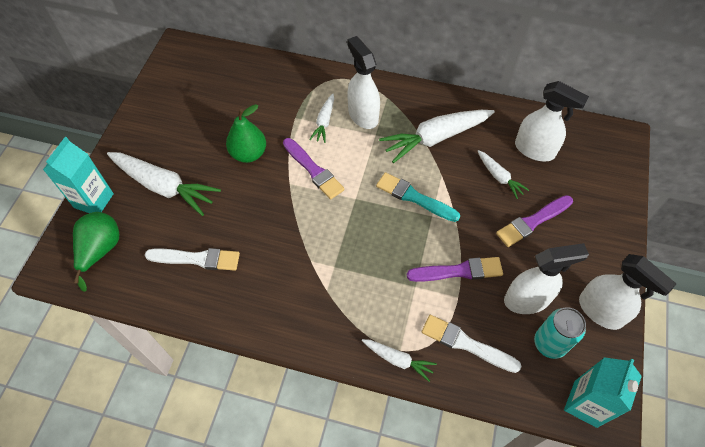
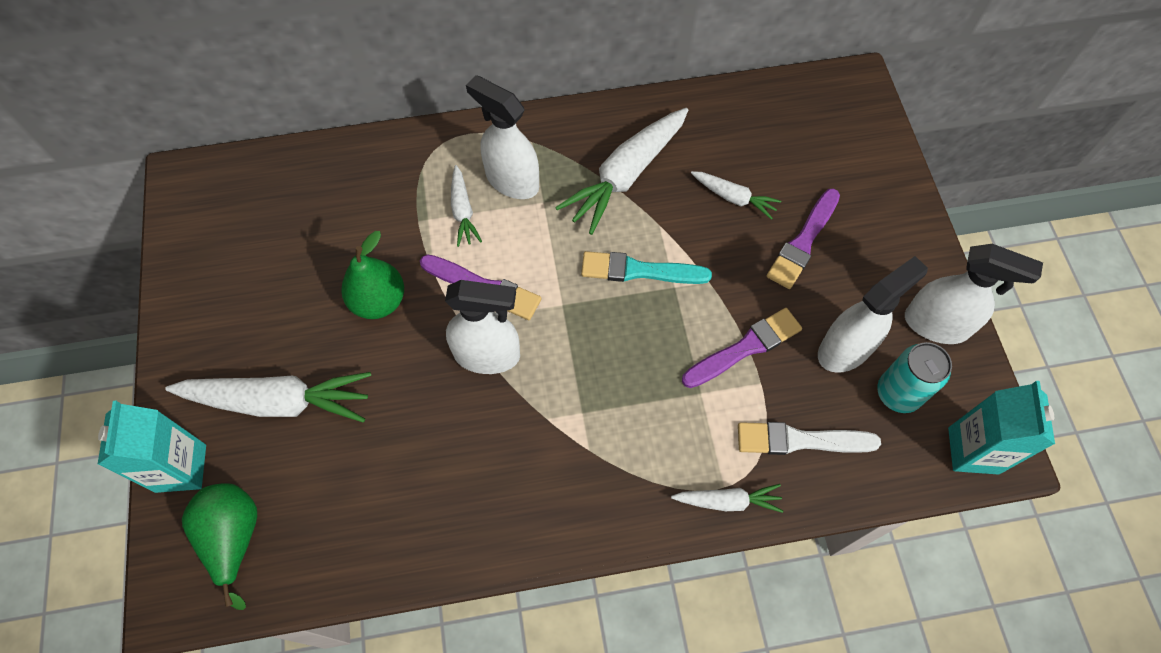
camera: 25 degrees left, 5 degrees up
(197, 259) = (386, 486): white brush -> none
(535, 150) = (760, 142): white spray bottle -> white spray bottle (488, 355)

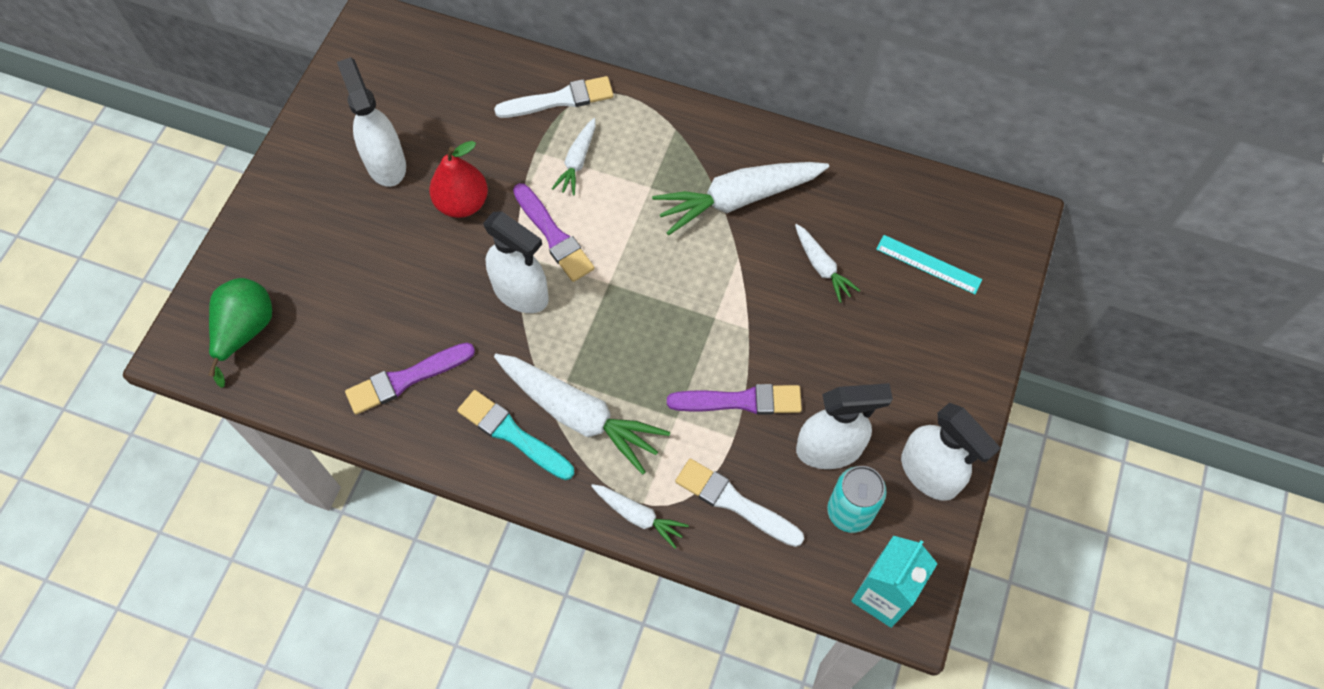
camera: 30 degrees right, 0 degrees up
(181, 468) = (238, 257): turquoise carton -> none
(279, 401) = (338, 244): white carrot -> white carrot (579, 415)
(379, 301) = (462, 203): green pear -> red pear
(411, 164) = (559, 99): none -> white brush
(511, 180) = (635, 155): white spray bottle -> white spray bottle (385, 163)
(639, 270) = (693, 288): turquoise brush -> turquoise brush (512, 434)
(803, 242) = (858, 338): purple brush -> purple brush (406, 379)
(816, 153) = (928, 264): none -> turquoise ruler

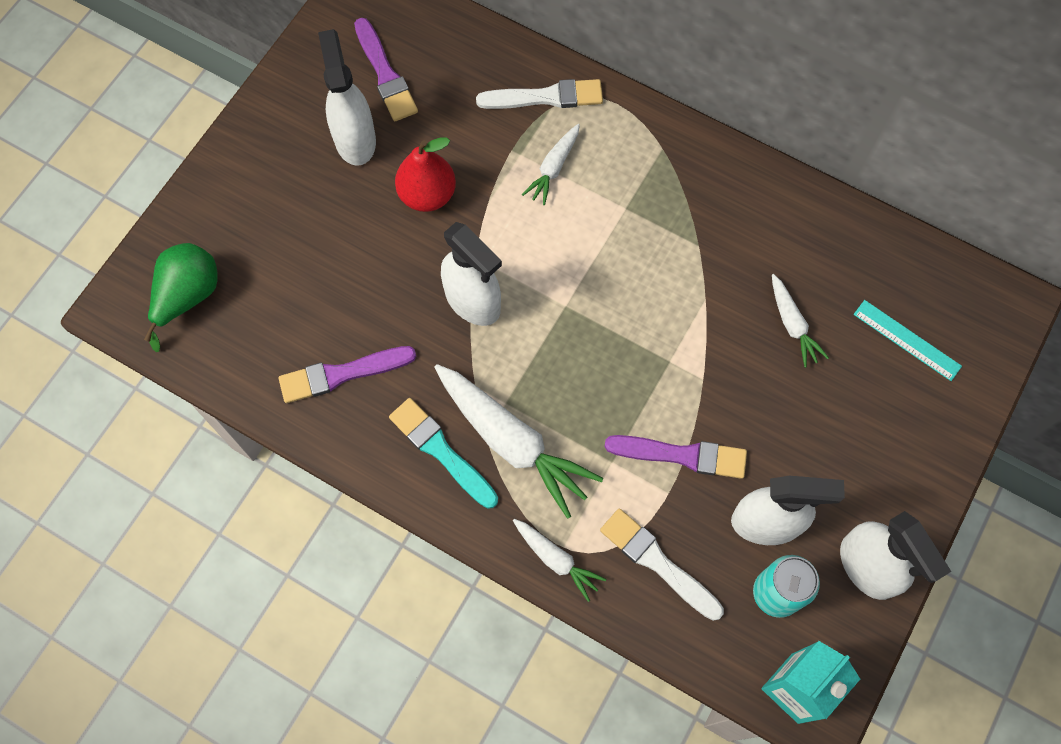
camera: 10 degrees right, 5 degrees up
(553, 236) = (516, 245): purple brush -> purple brush (385, 74)
(738, 199) = (716, 236): white carrot -> none

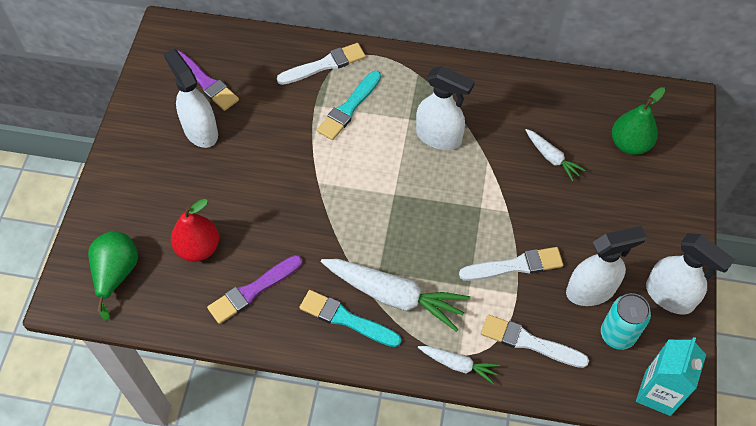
camera: 20 degrees left, 10 degrees down
(427, 195) = (267, 151): red pear -> red pear (198, 248)
(473, 301) = (328, 211): white spray bottle -> white spray bottle (439, 137)
(553, 168) = (349, 108): white carrot -> turquoise brush
(682, 455) = (515, 266): purple brush -> white brush
(907, 340) = (629, 144): turquoise ruler -> green pear

